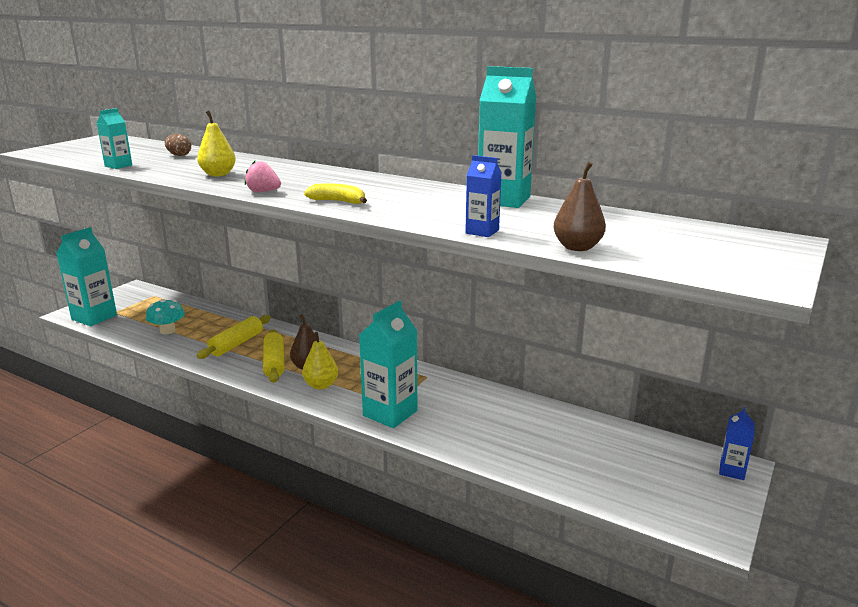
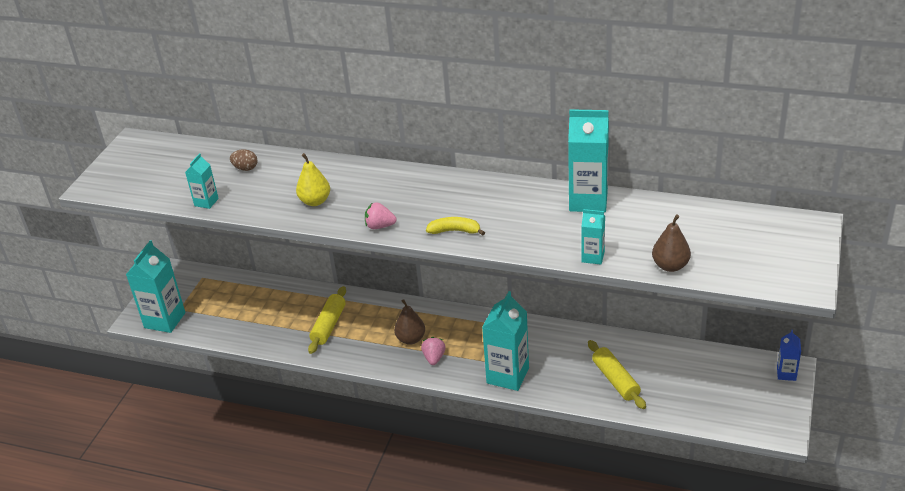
camera: 10 degrees left, 15 degrees up
(167, 331) = (251, 322): turquoise mushroom -> none
(274, 363) = (378, 341): yellow rolling pin -> yellow rolling pin (615, 380)
(321, 385) = (434, 358): yellow pear -> pink strawberry
(482, 232) = (593, 257): blue carton -> turquoise carton

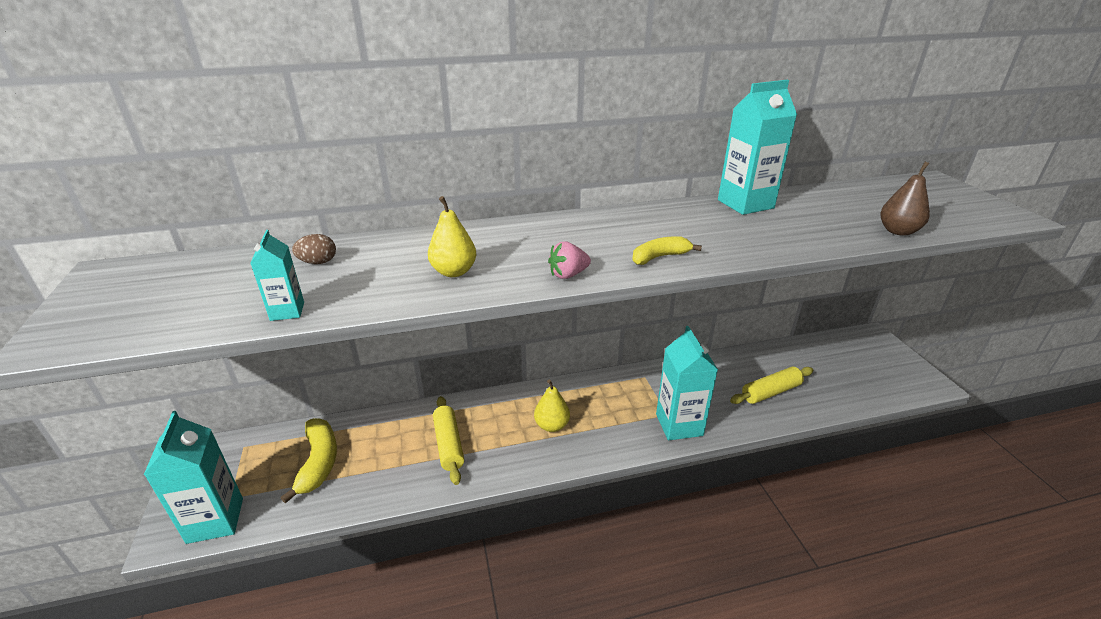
camera: 35 degrees left, 5 degrees down
(240, 306) = (319, 462): none -> yellow banana
(411, 339) = (552, 425): brown pear -> yellow pear
(434, 358) = (593, 435): pink strawberry -> none
(593, 257) = (825, 242): turquoise carton -> none
(615, 380) = (770, 392): yellow rolling pin -> yellow rolling pin turned 60 degrees counterclockwise
(786, 374) = (876, 339): blue carton -> none

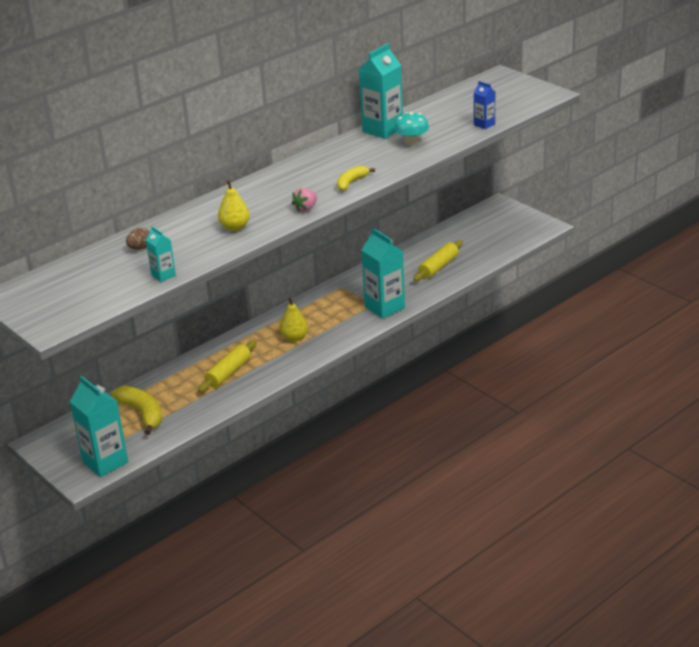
camera: 25 degrees left, 0 degrees up
(448, 444) = (228, 372): yellow rolling pin -> yellow rolling pin turned 75 degrees clockwise
(778, 227) = (411, 142): none -> turquoise mushroom
(898, 231) = (484, 124): brown pear -> blue carton

